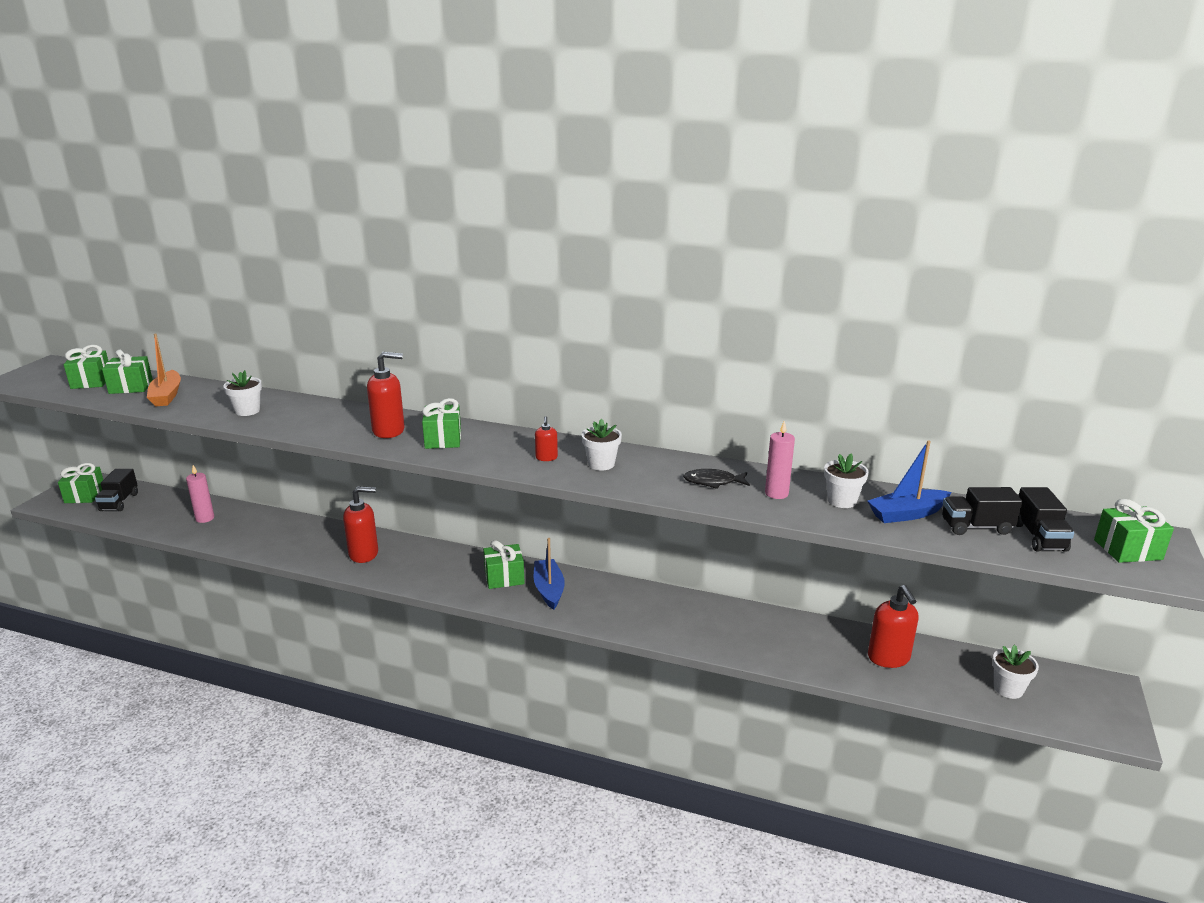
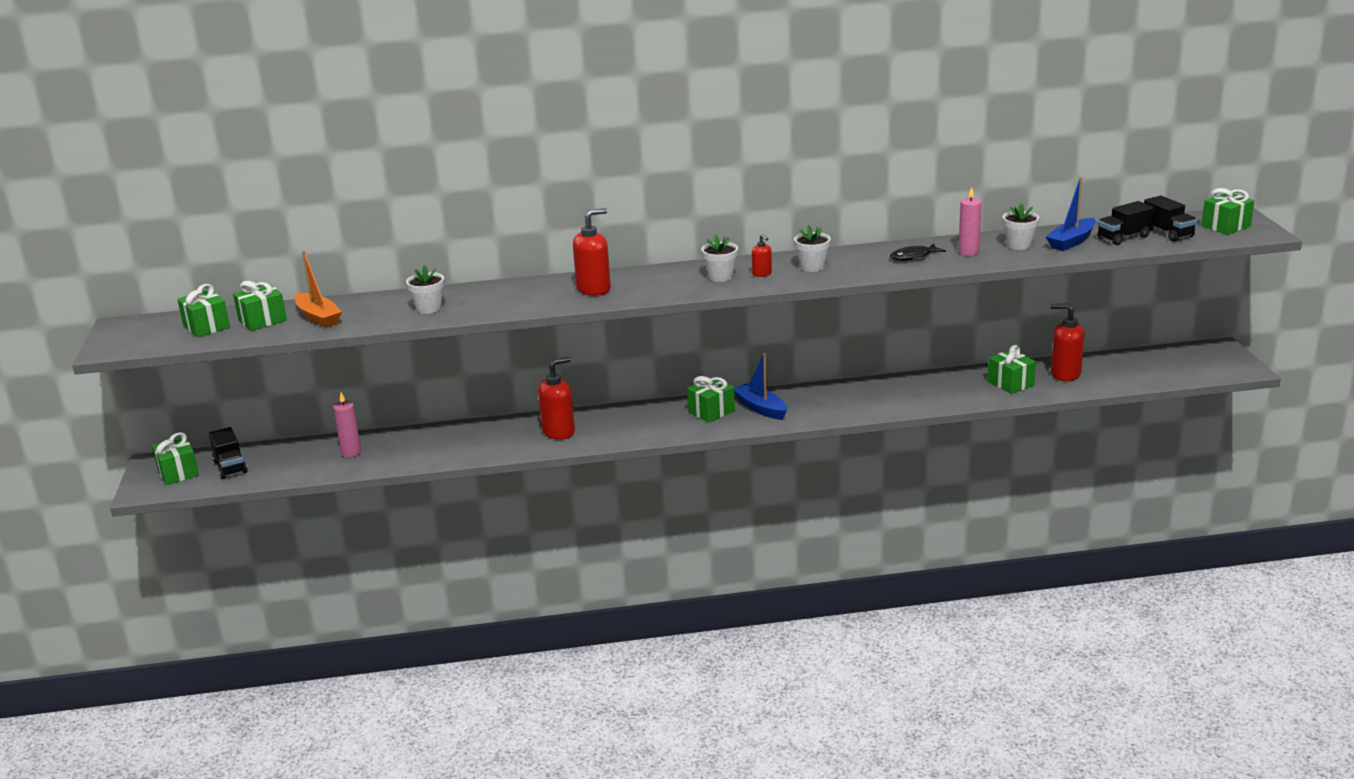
camera: 25 degrees left, 0 degrees up
(443, 439) = (653, 283): green gift -> green gift (1010, 383)
(888, 658) = (1065, 374): red soap dispenser -> red soap dispenser turned 150 degrees clockwise
(1008, 689) = (1158, 368): white flower pot -> white flower pot (720, 277)

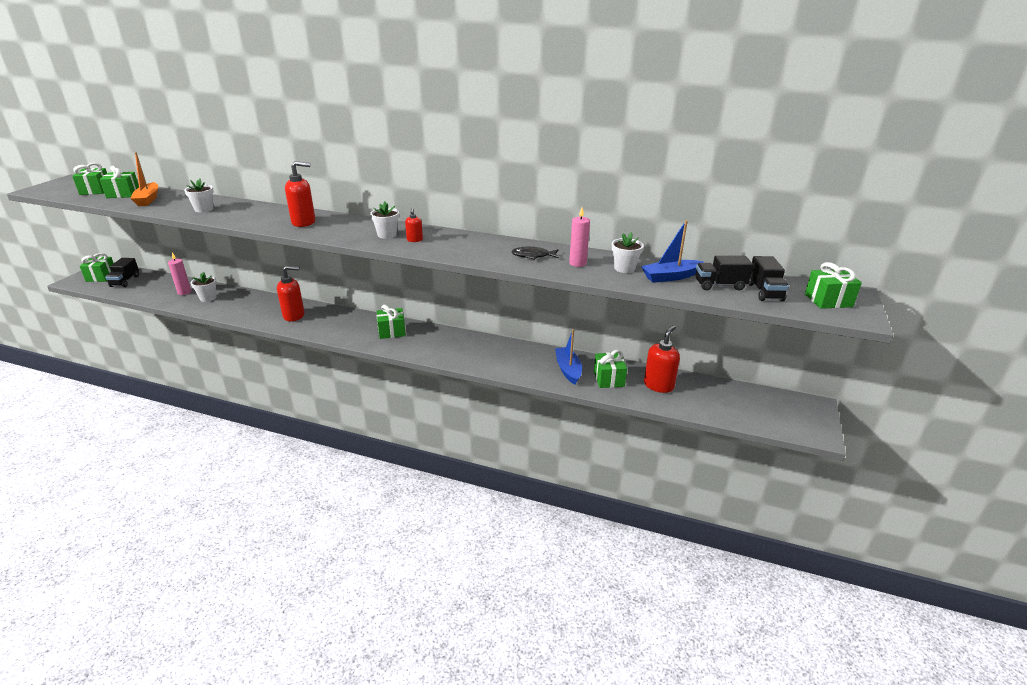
camera: 25 degrees right, 5 degrees up
(760, 408) = (422, 339): blue boat -> blue boat (568, 370)
(812, 267) = (453, 244): white flower pot -> white flower pot (208, 298)
(1065, 374) = (658, 385): red soap dispenser -> red soap dispenser turned 75 degrees clockwise

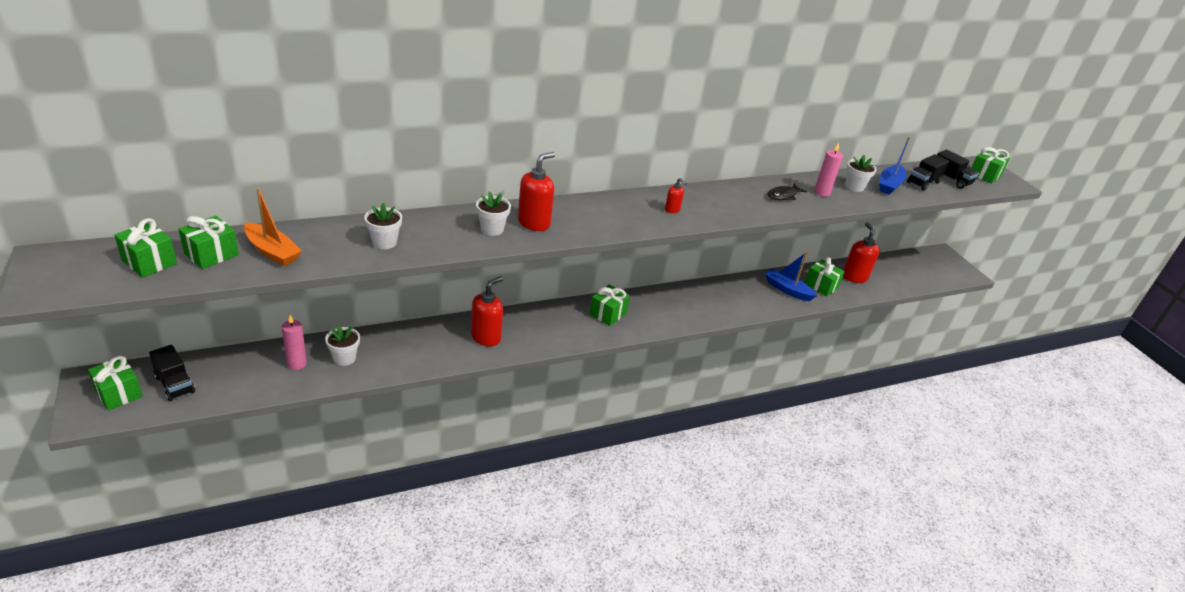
camera: 45 degrees left, 5 degrees up
(387, 235) = (639, 212): white flower pot -> white flower pot (492, 229)

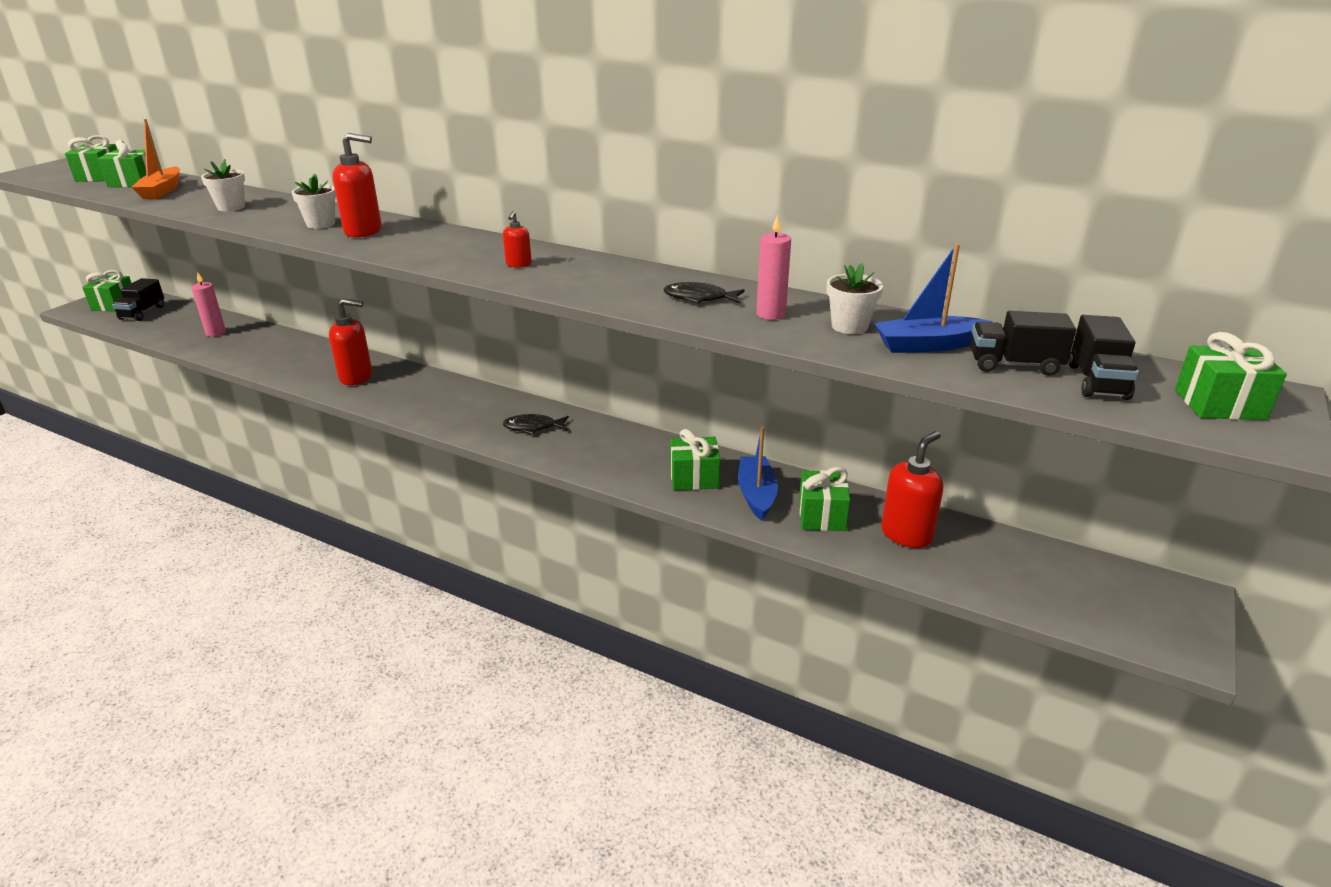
camera: 55 degrees right, 5 degrees down
(344, 358) = (245, 343): white flower pot -> none
(608, 313) = (492, 411): green gift -> green gift (694, 478)
(645, 311) = (533, 427): none -> black fish

